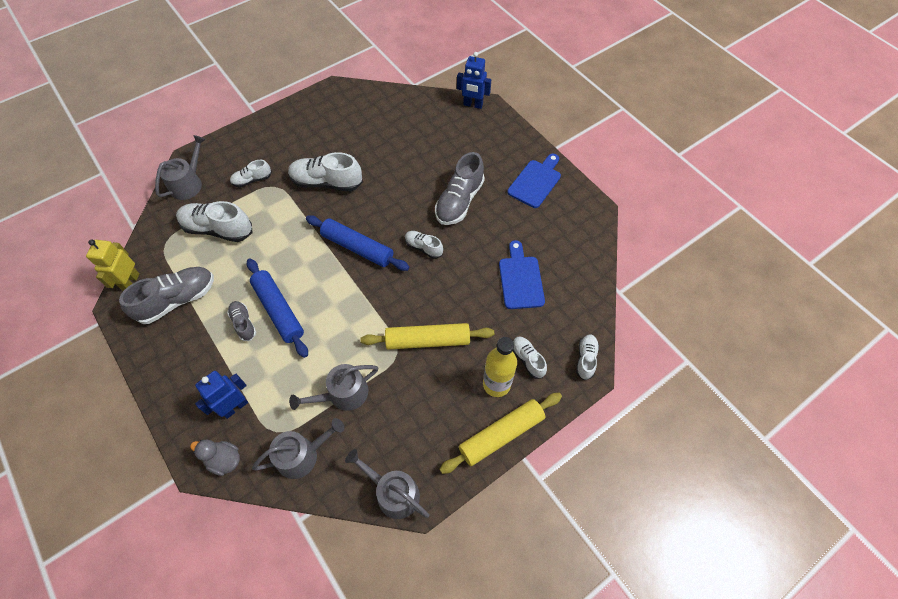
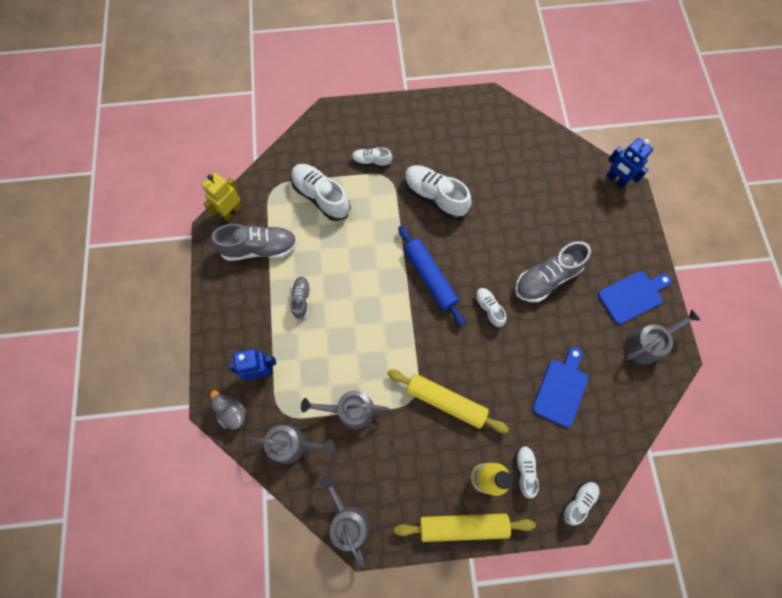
camera: 30 degrees right, 10 degrees up
(188, 183) = (317, 138): grey watering can -> grey watering can (646, 344)
(279, 310) = (335, 302): blue rolling pin -> none

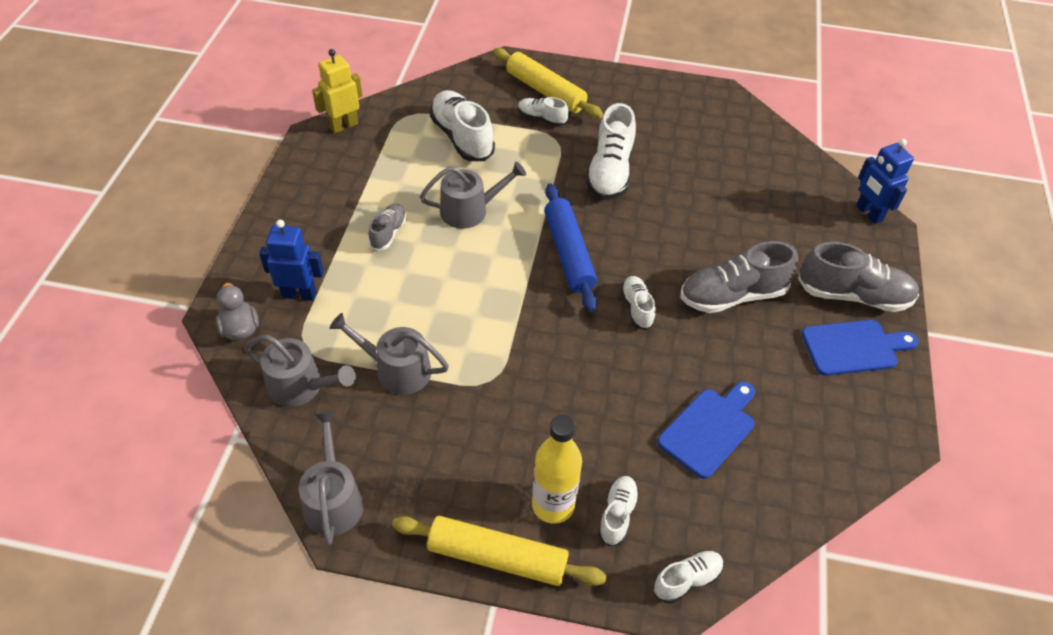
camera: 15 degrees right, 20 degrees down
(260, 248) = (360, 169): grey shoe -> grey shoe (853, 295)
(435, 197) = (610, 172): white shoe -> white shoe turned 135 degrees counterclockwise
(445, 401) = (534, 397): yellow rolling pin -> yellow rolling pin (545, 91)
(646, 344) = (858, 410): grey watering can -> grey watering can (469, 210)

